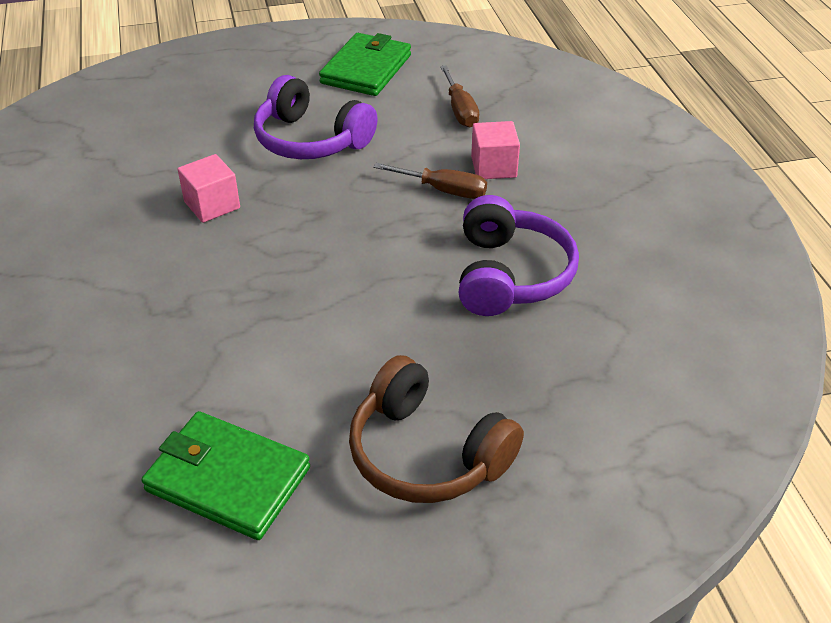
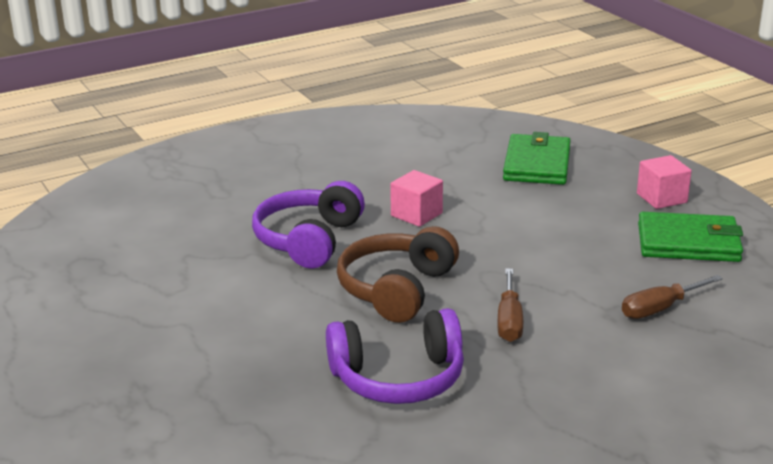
camera: 75 degrees right, 15 degrees down
(228, 479) = (119, 287): green wallet -> green wallet (537, 164)
(311, 140) = (541, 238): purple headphones -> purple headphones (308, 240)
(426, 453) = (159, 367): brown headphones -> brown headphones (396, 289)
(493, 167) = (570, 344): pink cube -> pink cube (661, 198)

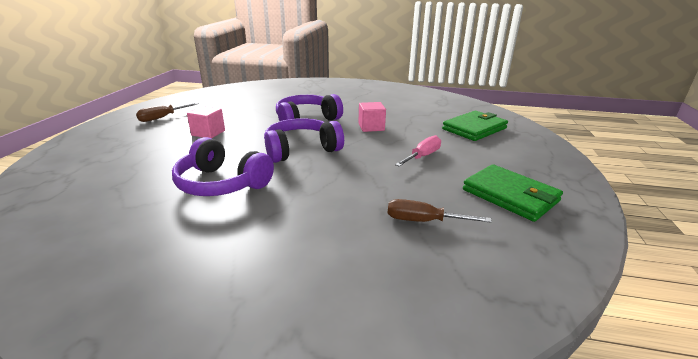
camera: 40 degrees right, 0 degrees up
(396, 289) = (301, 150): brown headphones -> purple headphones
(509, 320) = (323, 185): brown screwdriver -> brown screwdriver (162, 117)
(545, 233) = (422, 156): none -> pink screwdriver
(661, 198) = (530, 167): pink cube -> pink cube (208, 133)

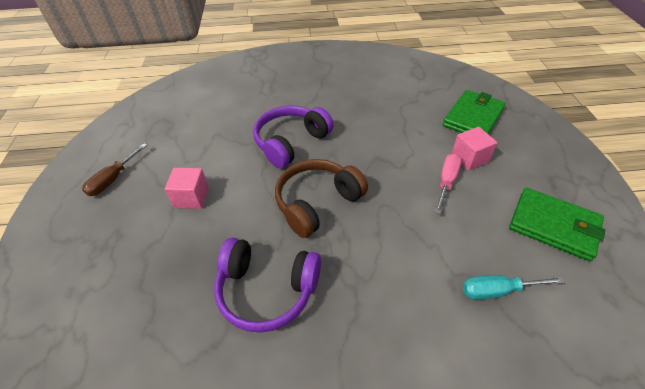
camera: 15 degrees left, 20 degrees up
(301, 150) = (317, 203): purple headphones -> brown headphones
(371, 127) = (369, 140): pink cube -> pink cube (469, 158)
(423, 221) = (497, 290): brown screwdriver -> turquoise screwdriver

